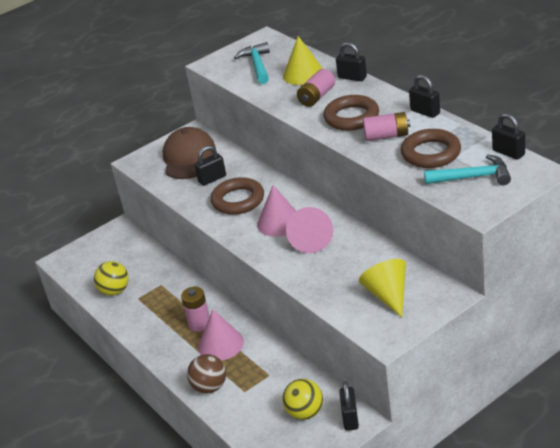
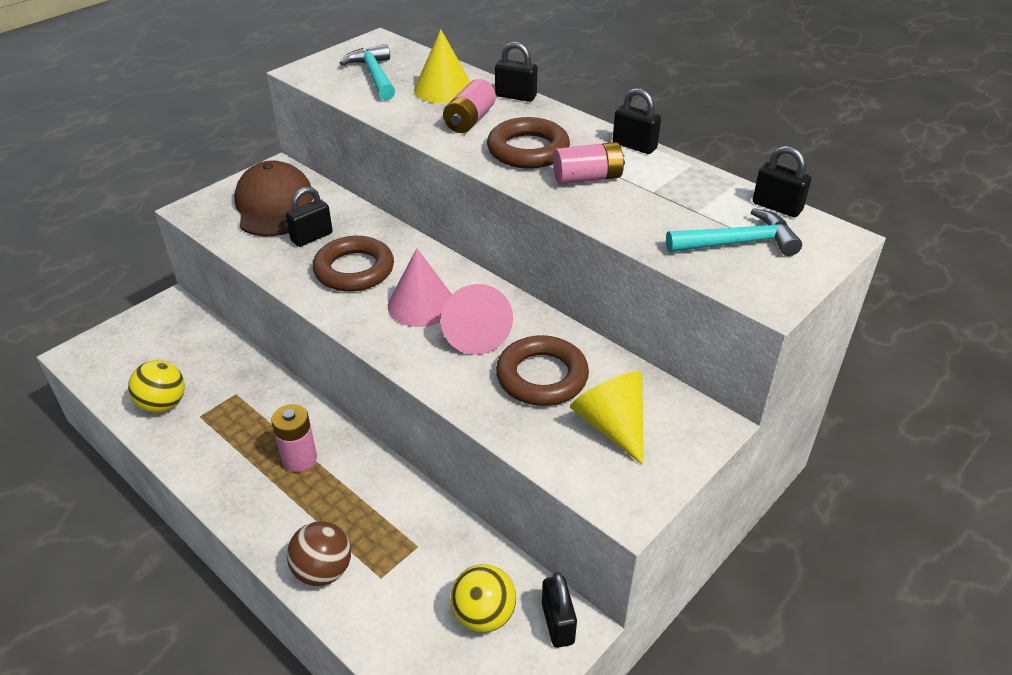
camera: 15 degrees left, 5 degrees up
(221, 344) = (335, 493): pink cone -> none
(431, 153) = (662, 205): brown ring -> brown ring (542, 377)

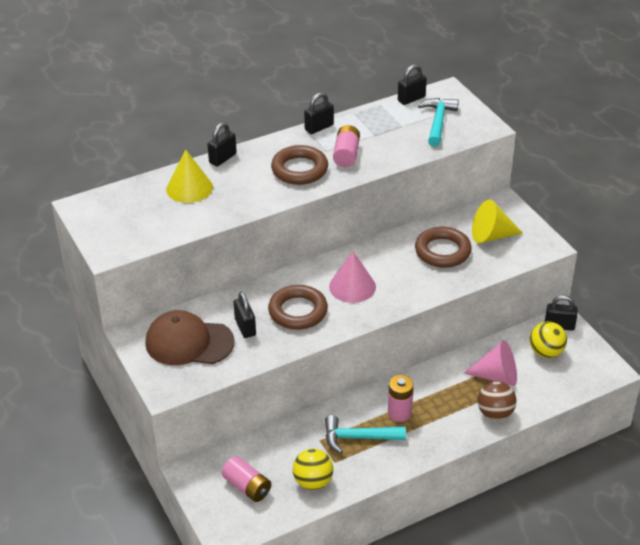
camera: 70 degrees left, 0 degrees up
(374, 75) = (143, 217): turquoise hammer -> turquoise hammer (358, 438)
(470, 120) = (244, 185): pink battery -> pink battery (247, 487)
(475, 334) = (393, 269): pink cone -> pink cone (497, 376)

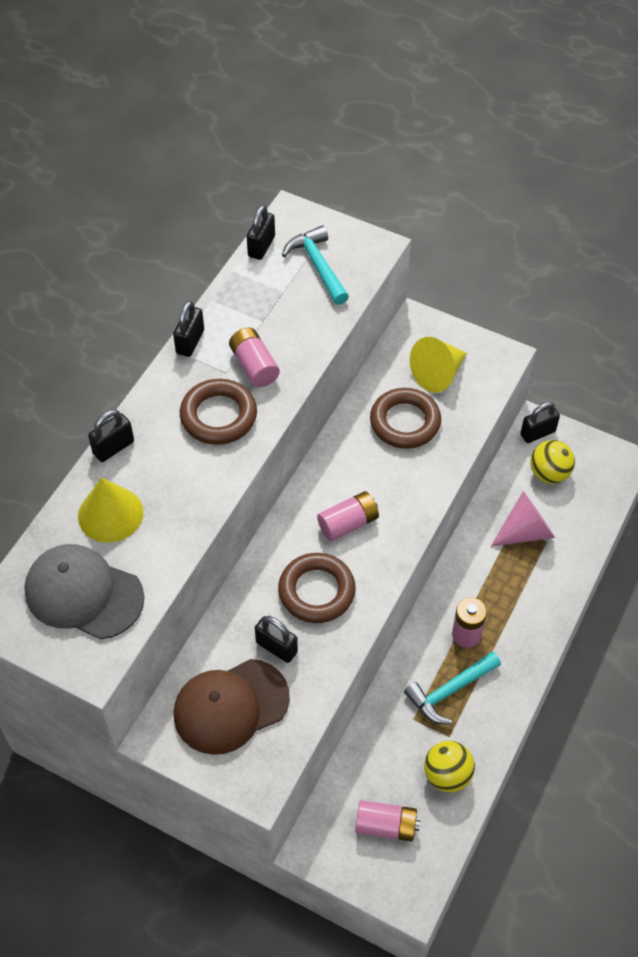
camera: 35 degrees left, 15 degrees up
(137, 217) = (83, 594): none -> grey cap
(222, 158) = (113, 447): black padlock -> black padlock turned 45 degrees clockwise
(352, 286) = (348, 523): pink cone -> pink battery
(495, 413) = (557, 578): brown ball -> none

